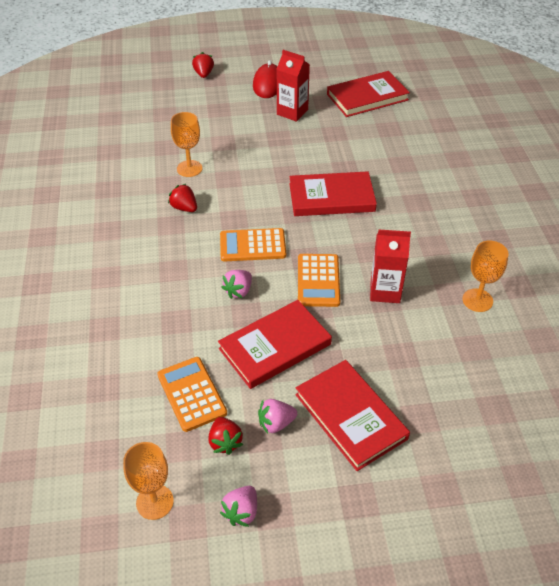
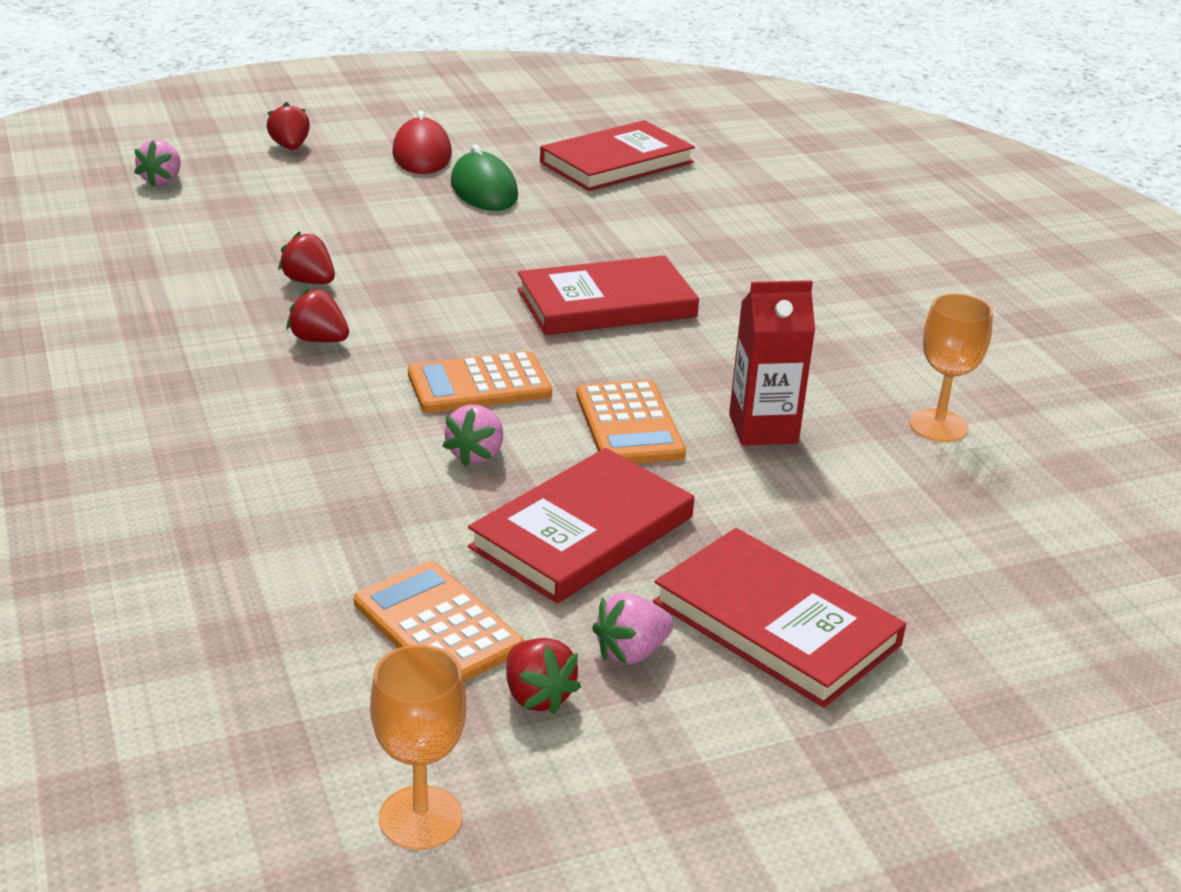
camera: 15 degrees left, 15 degrees down
(189, 168) = (309, 281): orange goblet -> red strawberry
(241, 512) = (615, 808): pink strawberry -> pink strawberry (162, 181)
(292, 112) = (483, 190): red carton -> green mouse

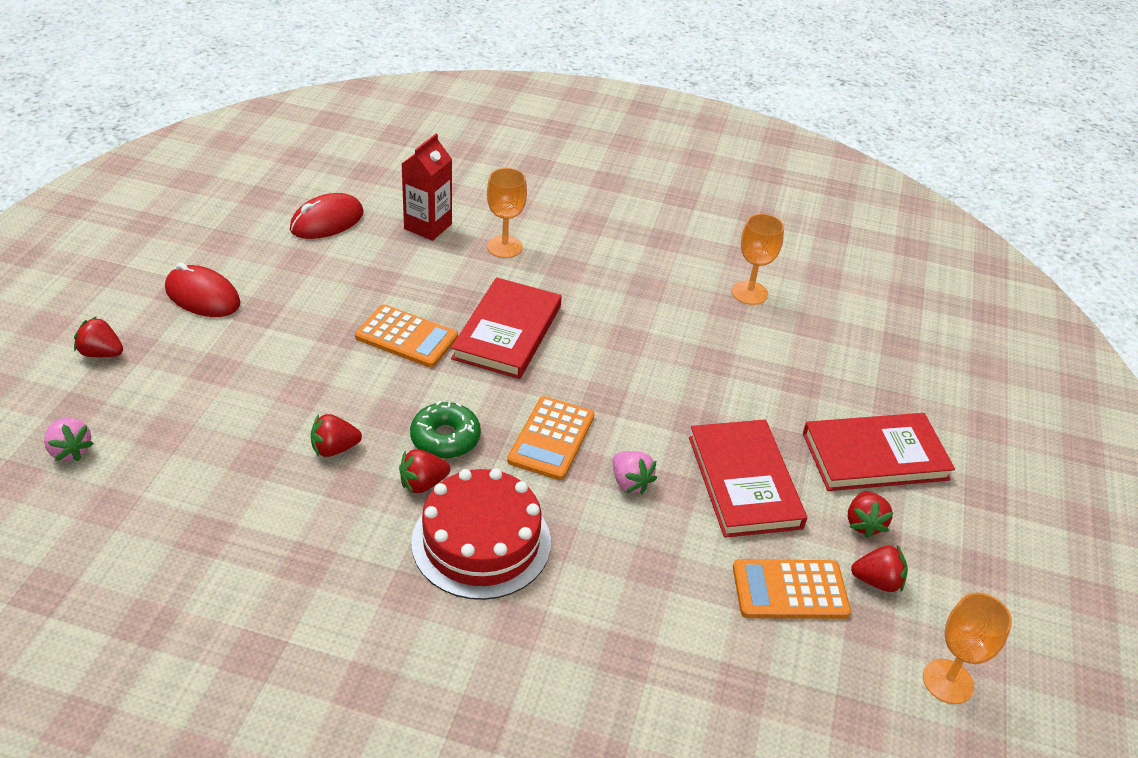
camera: 55 degrees left, 10 degrees up
(277, 398) = (481, 542): none -> red cake
(398, 328) = (445, 438): none -> green donut
(483, 190) = (295, 298): green mouse -> none
(616, 162) = (327, 221): red book -> red mouse
(629, 425) = (652, 402): orange calculator -> orange calculator (406, 337)
(631, 652) = (864, 524): pink strawberry -> red strawberry
(739, 254) = (504, 247): none -> orange goblet
(763, 429) = (700, 354): red carton -> red carton (428, 226)

